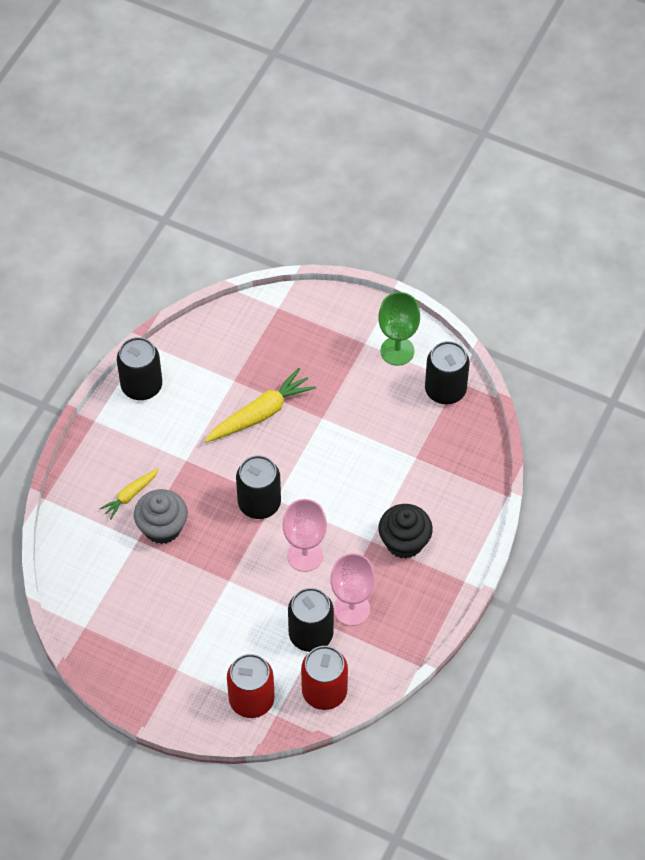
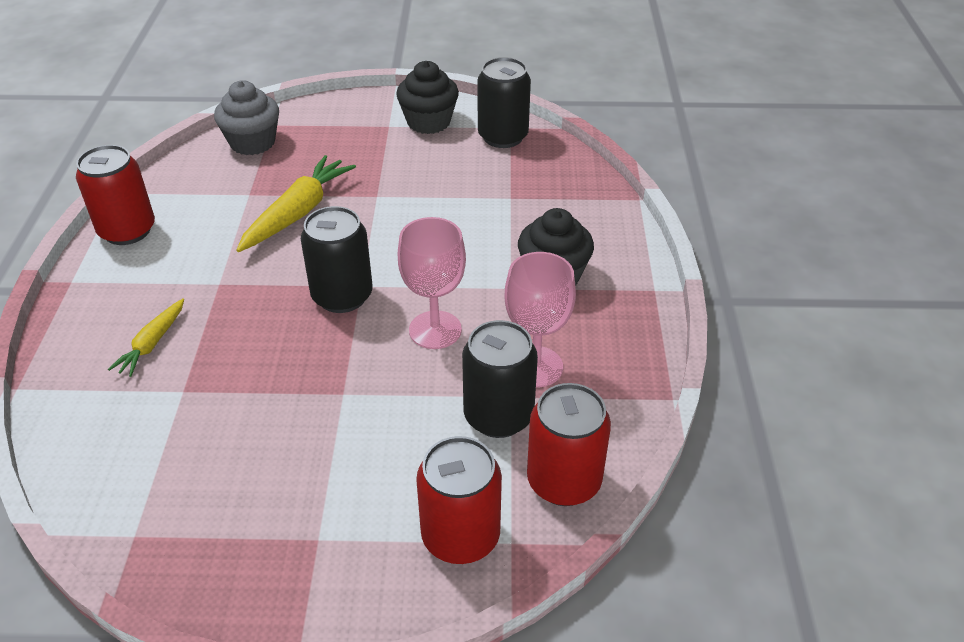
camera: 25 degrees left, 15 degrees down
(141, 386) = (127, 230): black can -> red can
(162, 527) = (215, 364): grey cupcake -> grey cupcake (252, 143)
(397, 351) = (428, 122): green goblet -> black cupcake

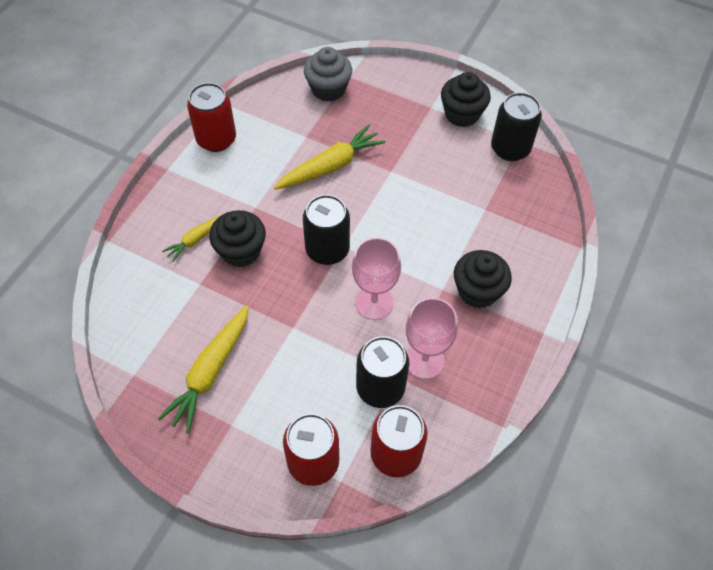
camera: 25 degrees right, 15 degrees up
(224, 335) = (241, 251): none -> black cupcake
(253, 488) = (210, 372): none -> yellow carrot

